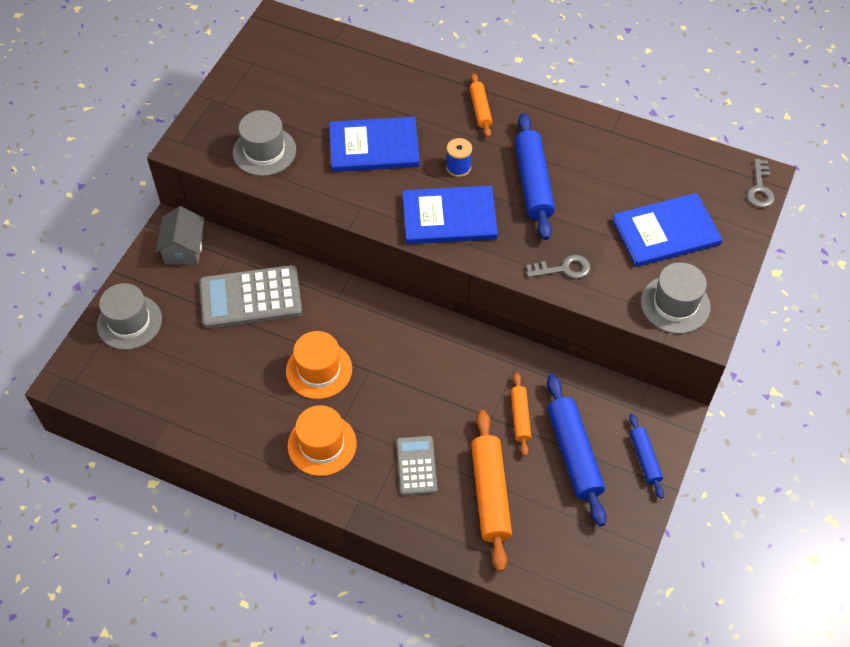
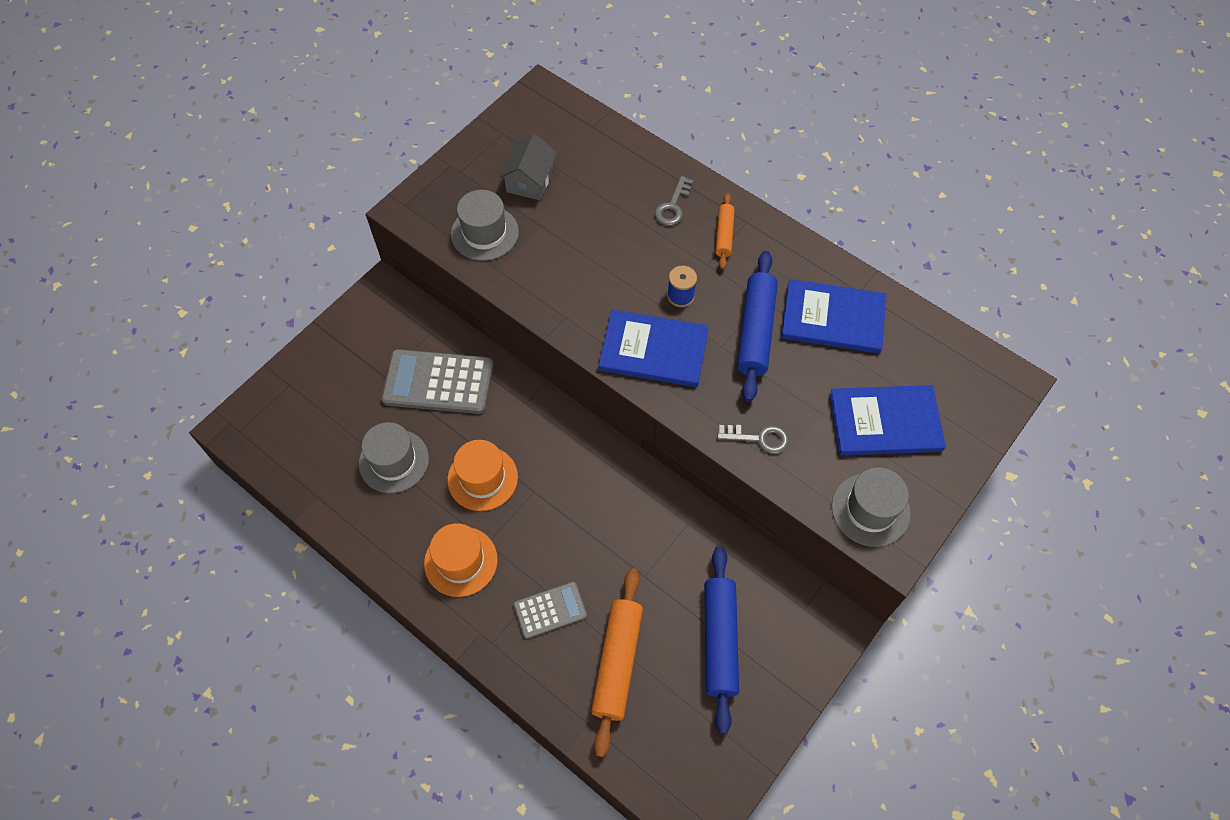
camera: 15 degrees right, 5 degrees up
(129, 322) = (312, 380): grey hat -> grey hat (394, 461)
(184, 248) = (389, 313): grey house -> grey house (530, 181)
(374, 147) = (599, 253): blue book -> blue book (833, 318)
(416, 465) = (550, 610): grey calculator -> grey calculator turned 60 degrees clockwise
(520, 417) = (675, 584): orange rolling pin -> none
(645, 458) = (795, 666): blue rolling pin -> none
(760, 188) = (1007, 395): grey key -> grey key (673, 206)

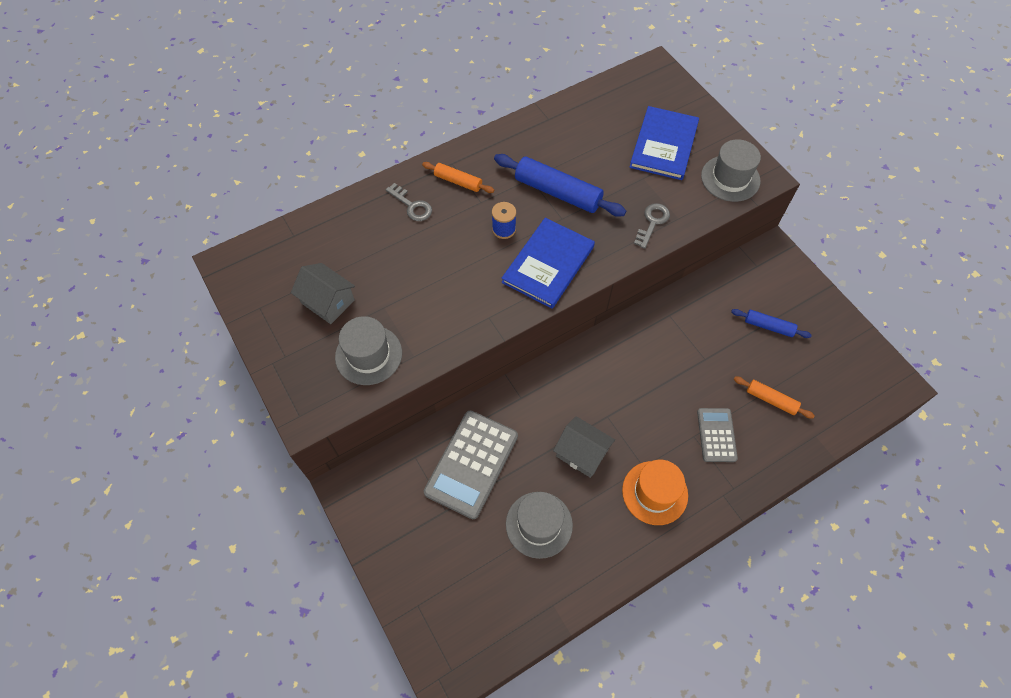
camera: 70 degrees left, 0 degrees up
(482, 478) = (582, 453): orange hat -> grey house
(617, 662) = (771, 400): orange rolling pin -> orange rolling pin, size x0.56
(719, 640) = (768, 326): blue rolling pin -> blue rolling pin, size x0.56
(833, 318) = (566, 142): blue book -> none

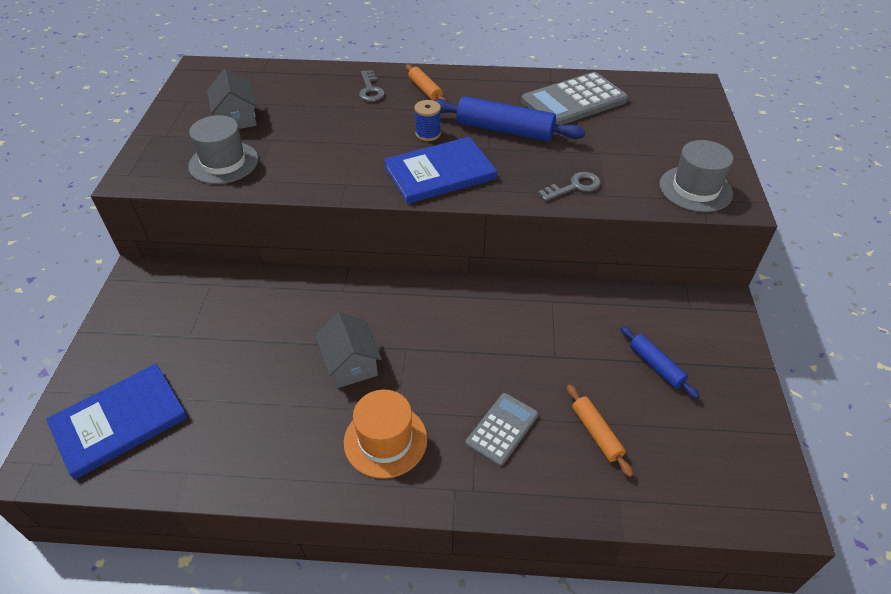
camera: 35 degrees right, 15 degrees down
(471, 464) = (248, 315): grey calculator -> grey calculator (573, 101)
(539, 524) = (251, 397): grey hat -> none
(558, 192) = (505, 130): blue rolling pin -> blue rolling pin turned 45 degrees counterclockwise
(664, 145) = (647, 138): blue book -> blue book (119, 421)

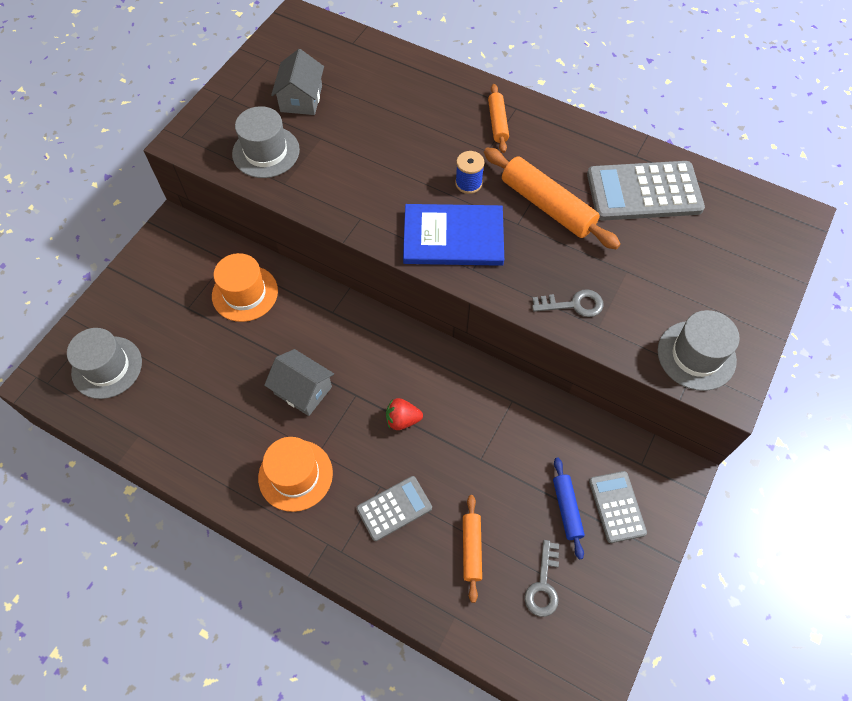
camera: 25 degrees right, 15 degrees up
(119, 421) = (107, 367): blue book -> grey hat
(245, 304) = (245, 293): none -> orange hat
(350, 364) = (303, 390): grey house -> grey house turned 60 degrees counterclockwise
(370, 90) = (443, 103): grey key -> grey key (543, 585)
(463, 352) = (402, 420): none -> red strawberry
(505, 130) = (547, 205): blue rolling pin -> orange rolling pin
(695, 347) = (617, 506): none -> grey calculator

